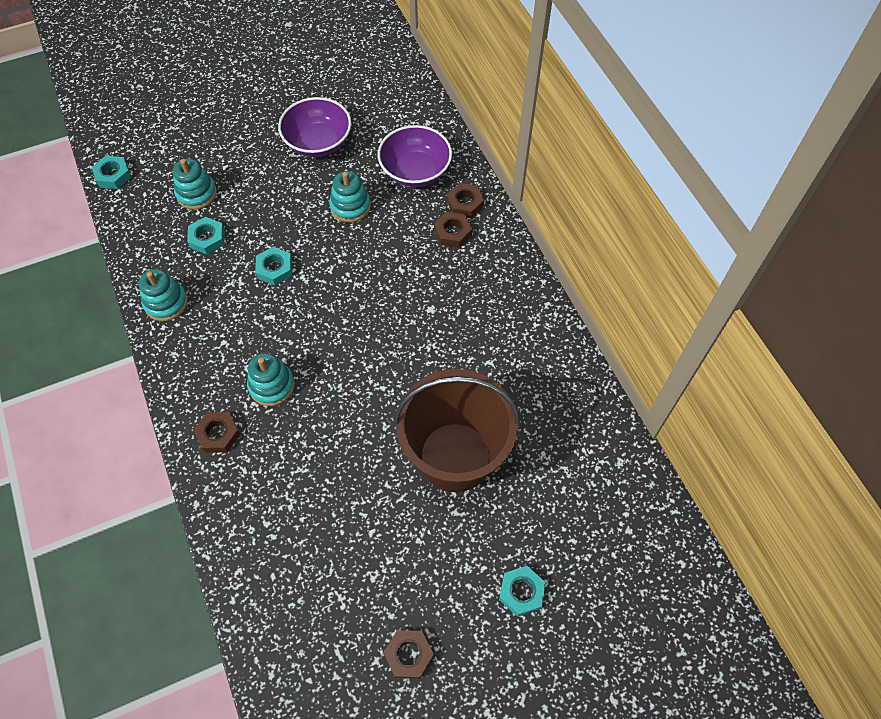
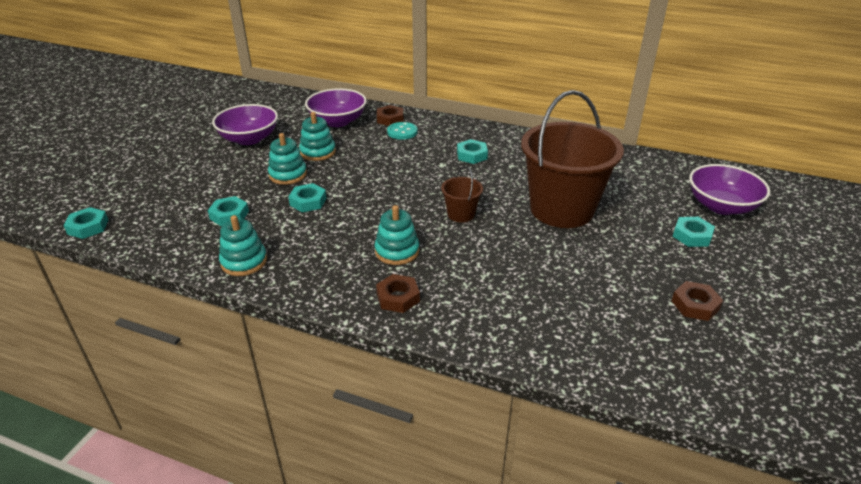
camera: 45 degrees left, 25 degrees down
(196, 194) = (185, 200): turquoise stacking toy -> turquoise stacking toy (288, 175)
(367, 387) = (461, 214): none -> brown bucket
(452, 232) = (402, 132): brown nut -> turquoise button
(472, 318) = (471, 155): none -> turquoise nut
(607, 589) = (721, 206): none -> purple bowl

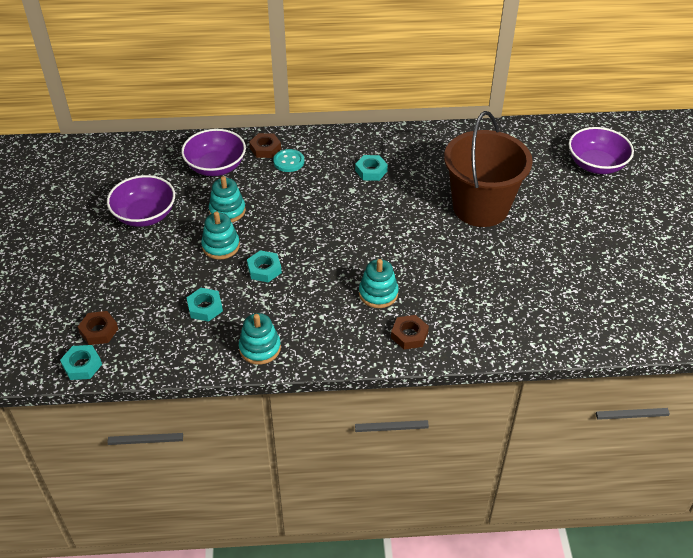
camera: 25 degrees left, 10 degrees up
(461, 214) = (404, 239): brown bucket -> none
(692, 236) = (588, 202): turquoise nut -> none
(695, 305) = (618, 265): brown nut -> brown nut (99, 331)

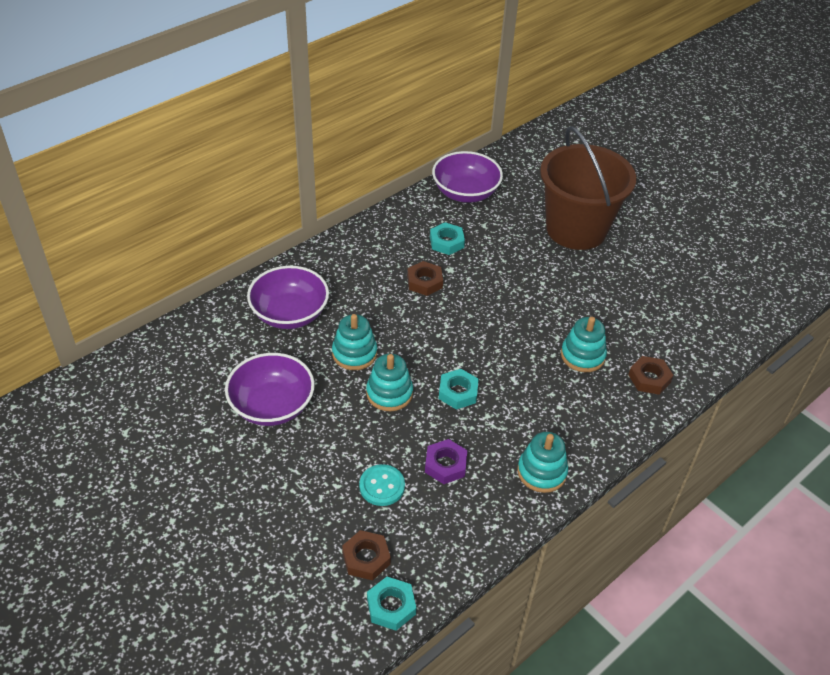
camera: 40 degrees left, 0 degrees up
(205, 307) = (445, 465): turquoise nut -> purple nut
(265, 149) = (320, 270): brown nut -> brown nut (424, 282)
(289, 161) = (359, 271): turquoise button -> turquoise button (382, 486)
(596, 164) = (621, 146): purple bowl -> purple bowl (465, 193)

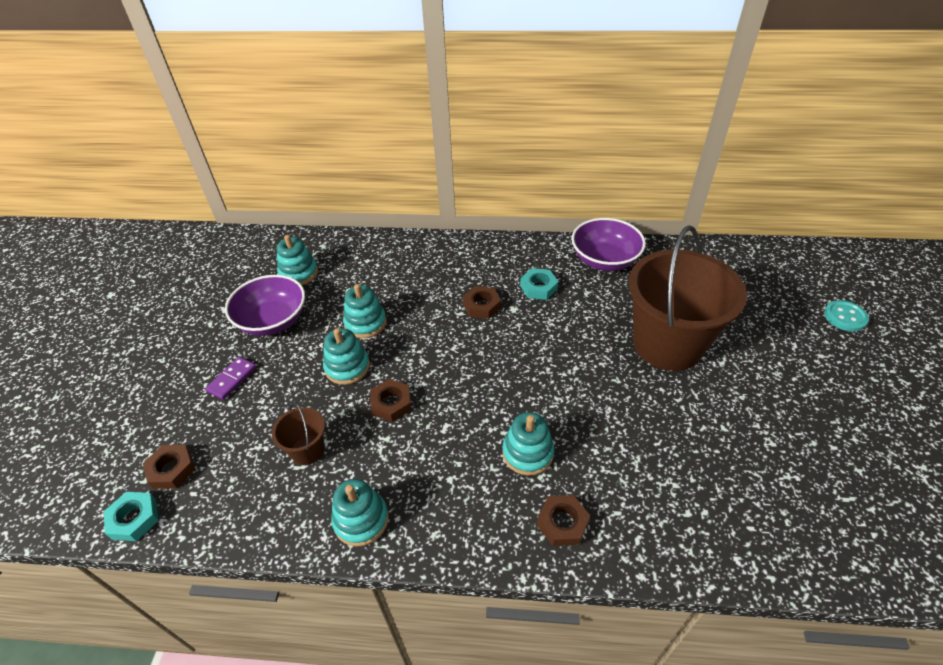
camera: 50 degrees right, 0 degrees up
(232, 355) = (299, 273): none -> turquoise stacking toy
(290, 314) = (365, 269): purple bowl -> none
(310, 469) = (232, 379): none -> purple domino
(382, 486) = (251, 428): turquoise button -> turquoise button (845, 317)
(445, 465) = (307, 450): purple nut -> brown bucket
(458, 392) = (391, 403): turquoise nut -> brown nut

